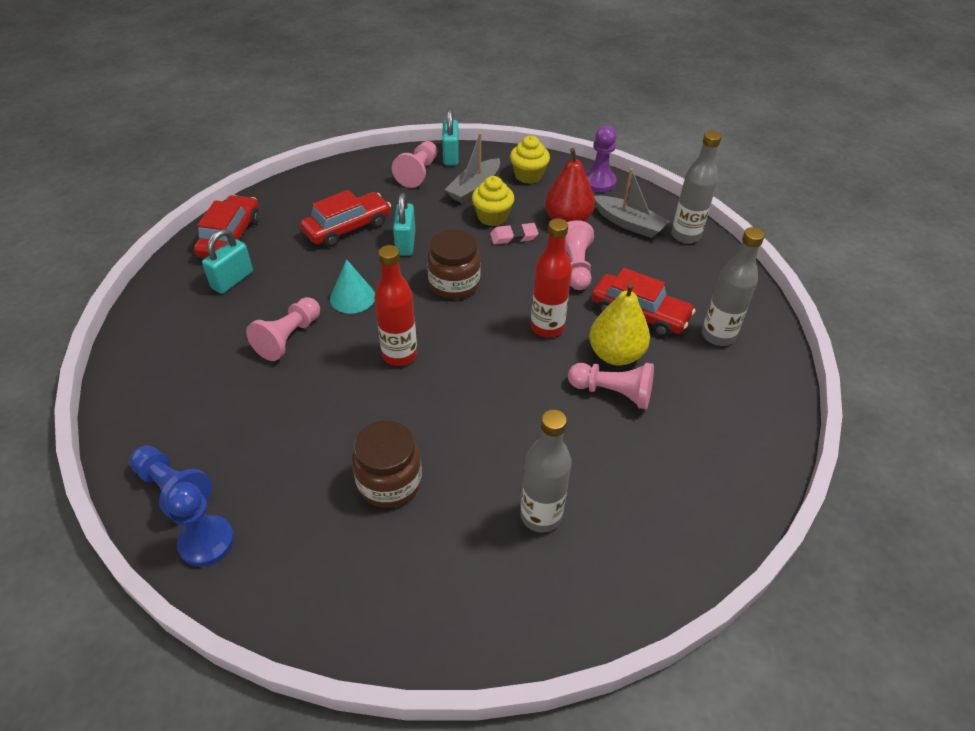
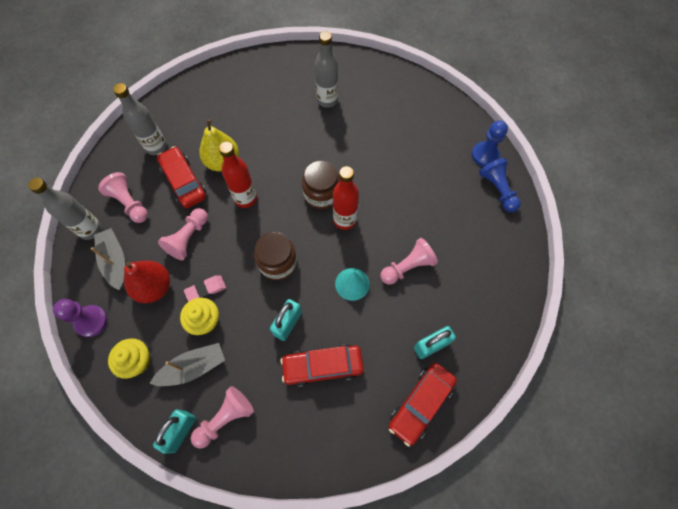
camera: 150 degrees left, 20 degrees up
(389, 482) = (388, 145): brown jar -> brown jar (321, 194)
(513, 237) = (206, 290): pink eraser -> pink eraser turned 45 degrees counterclockwise
(613, 393) = (245, 141): pink pawn -> pink pawn (129, 203)

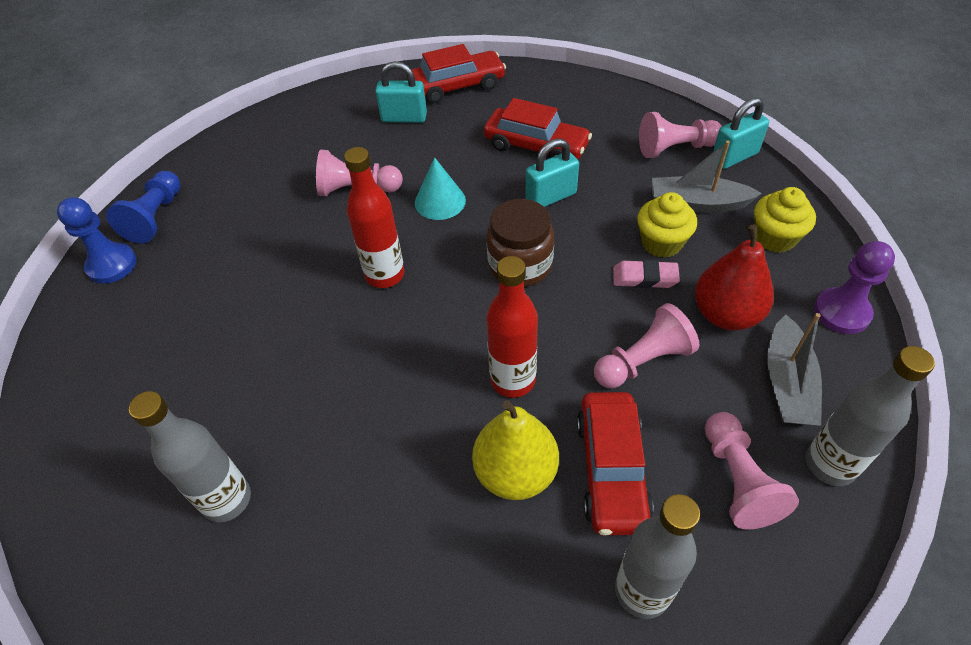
camera: 145 degrees left, 15 degrees down
(321, 194) = (387, 326): brown jar -> none

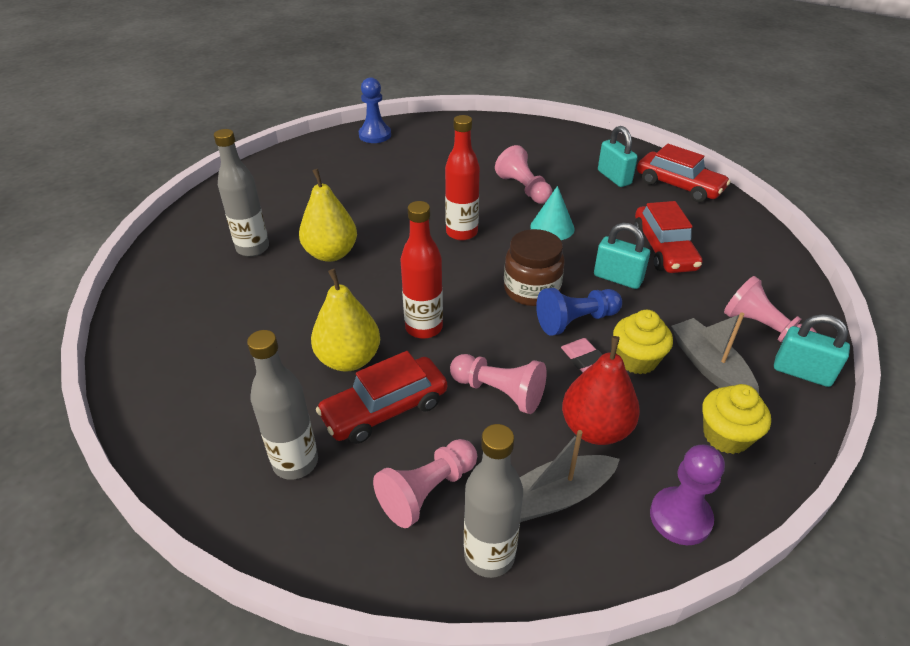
camera: 55 degrees right, 10 degrees down
(156, 217) = (422, 131): blue pawn -> blue pawn (575, 321)
(315, 414) = (331, 253): none -> yellow pear

